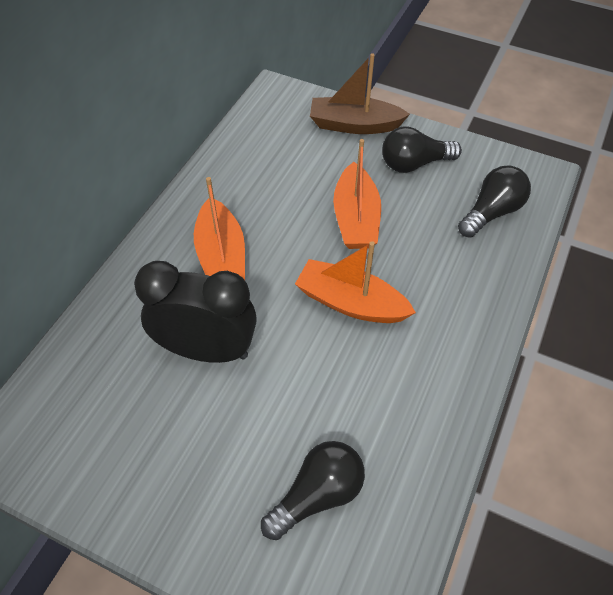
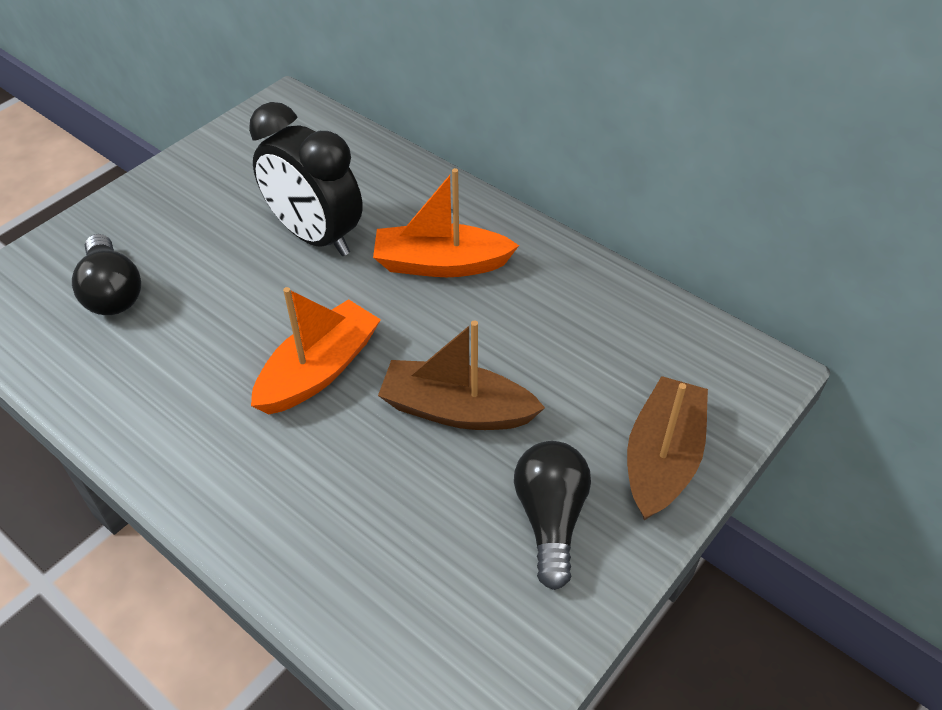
camera: 105 degrees right, 5 degrees down
(207, 350) = (315, 236): black clock -> black clock turned 105 degrees clockwise
(356, 218) = (457, 410): orange boat -> brown boat
(491, 212) = (409, 597): black light bulb -> none

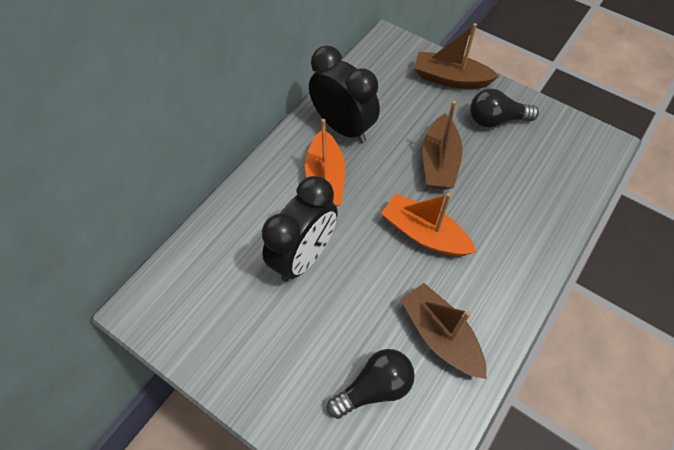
camera: 95 degrees left, 10 degrees up
(152, 367) = (440, 336): none -> brown boat
(542, 290) = (343, 127): none -> black clock

